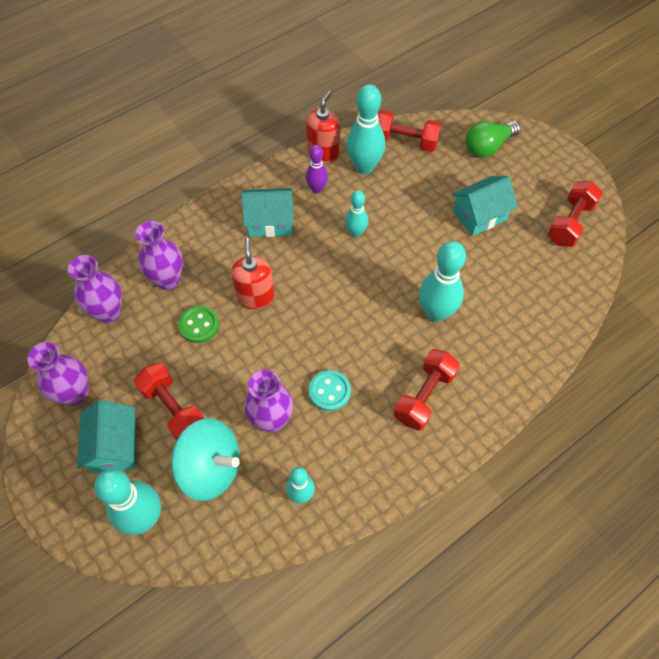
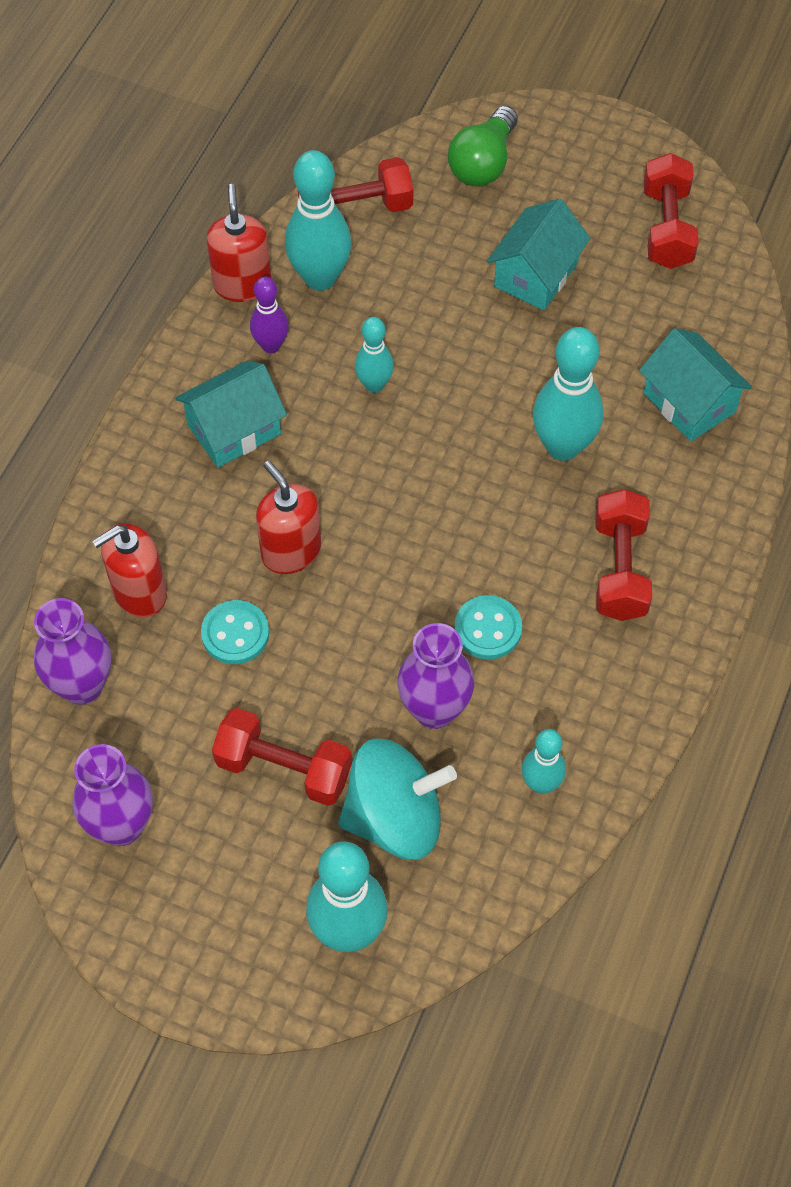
camera: 30 degrees left, 0 degrees up
(114, 446) = (235, 863): turquoise house -> turquoise house (689, 402)
(168, 280) = (139, 593): purple vase -> red soap dispenser
(199, 325) = (235, 634): green button -> turquoise button

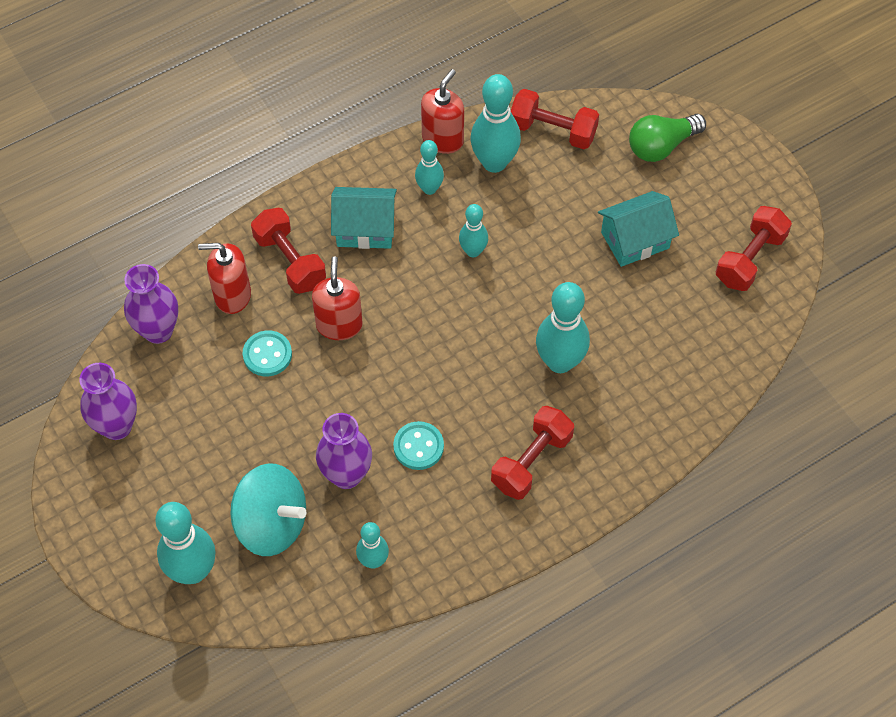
camera: 35 degrees right, 0 degrees up
(271, 345) = (429, 188): purple bowling pin -> turquoise bowling pin
(284, 768) = (231, 453): red dumbbell -> red dumbbell (290, 261)
(689, 402) = (667, 383): turquoise house -> none

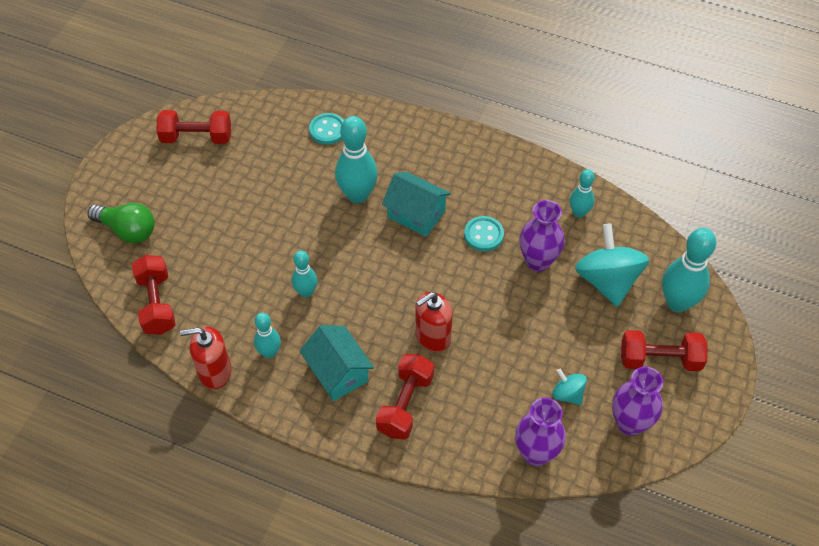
camera: 125 degrees left, 5 degrees down
(188, 396) = (567, 394): none -> turquoise spinning top
(232, 295) = (465, 423): red soap dispenser -> none
(267, 354) = (493, 366): turquoise button -> turquoise button (327, 130)
(494, 162) = (214, 324): turquoise bowling pin -> none
(531, 461) = (442, 172): red dumbbell -> red dumbbell (659, 359)
(635, 240) = (226, 204): turquoise house -> turquoise house (416, 214)

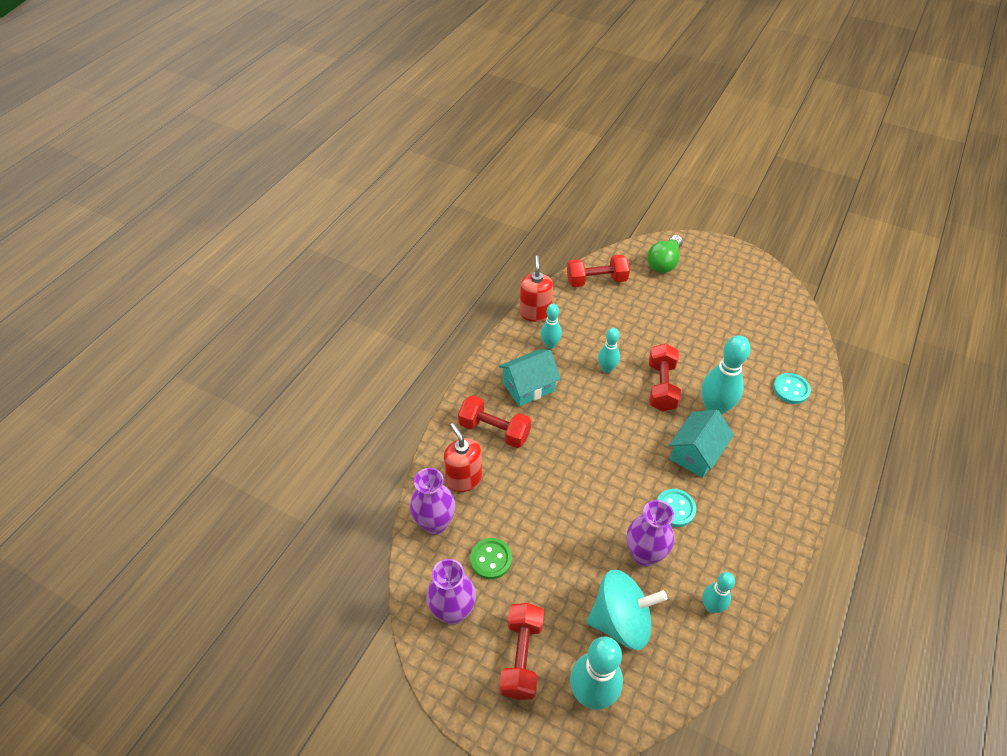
camera: 95 degrees right, 5 degrees down
(196, 137) = (765, 300): red dumbbell -> red dumbbell (661, 386)
(432, 337) = (559, 455): red soap dispenser -> red soap dispenser (464, 479)
(567, 394) = (490, 559): turquoise spinning top -> green button

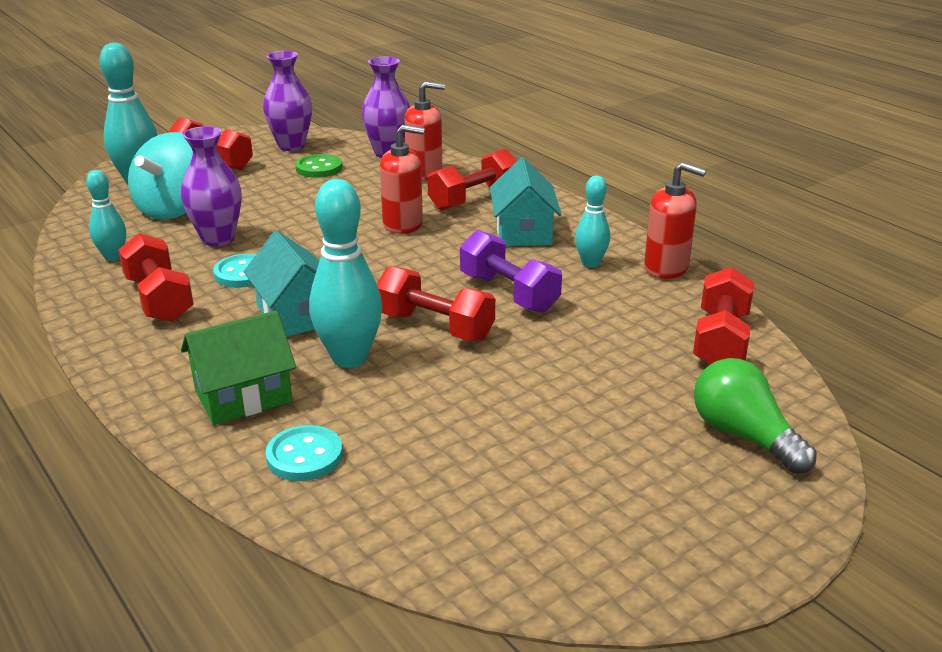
camera: 115 degrees right, 20 degrees down
(555, 454) = (403, 224): none -> red soap dispenser
(607, 368) = (508, 293): turquoise bowling pin -> purple dumbbell
(734, 535) = (159, 299): none -> red dumbbell
(776, 435) = (243, 396): none -> green house

